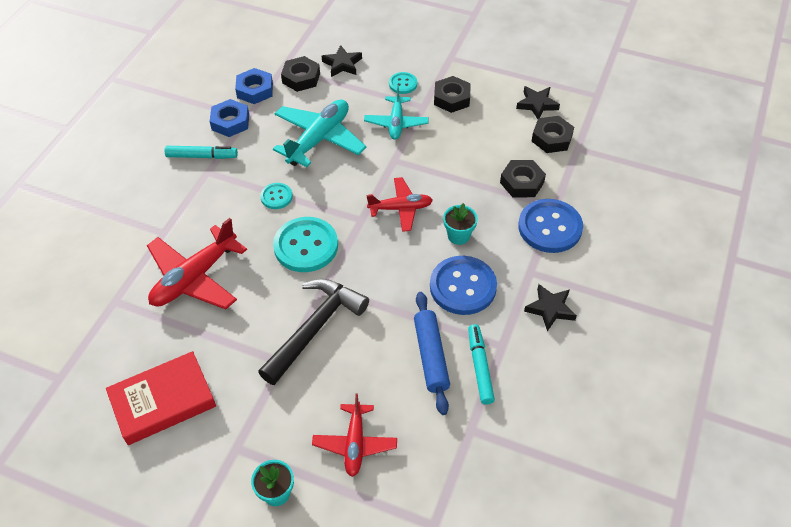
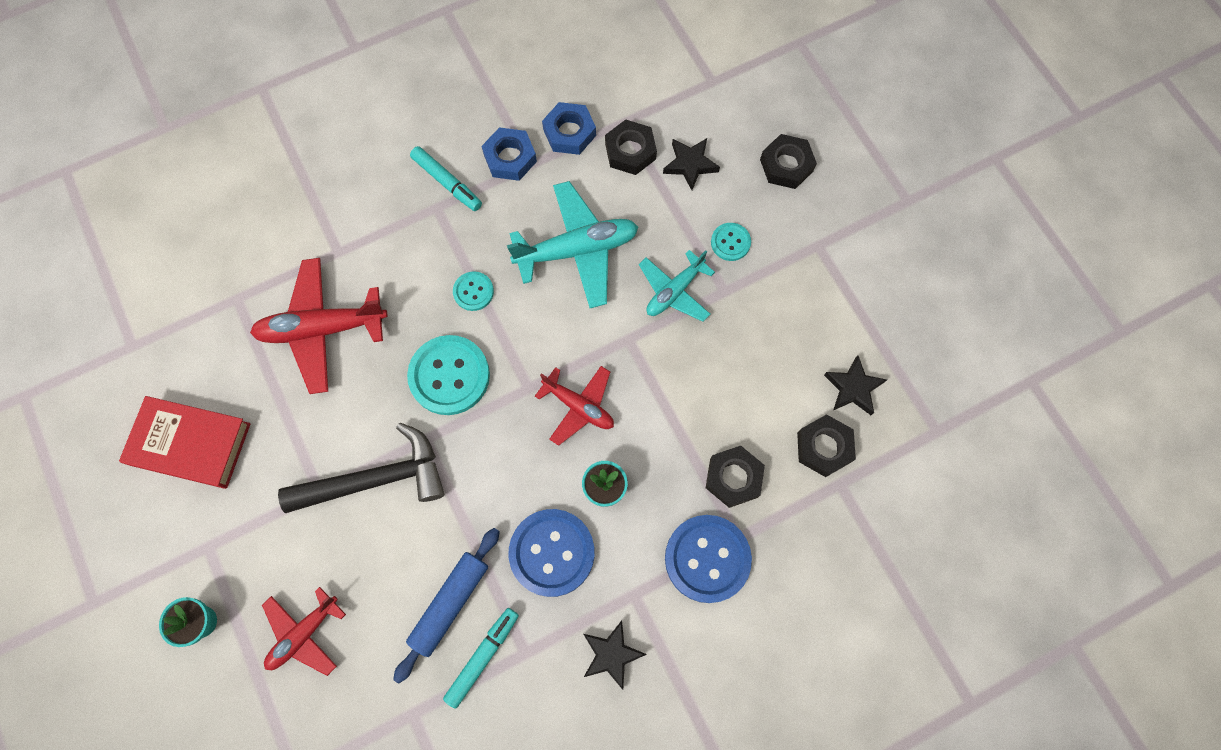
camera: 40 degrees right, 20 degrees up
(451, 98) = (765, 304): black nut -> black nut (786, 165)

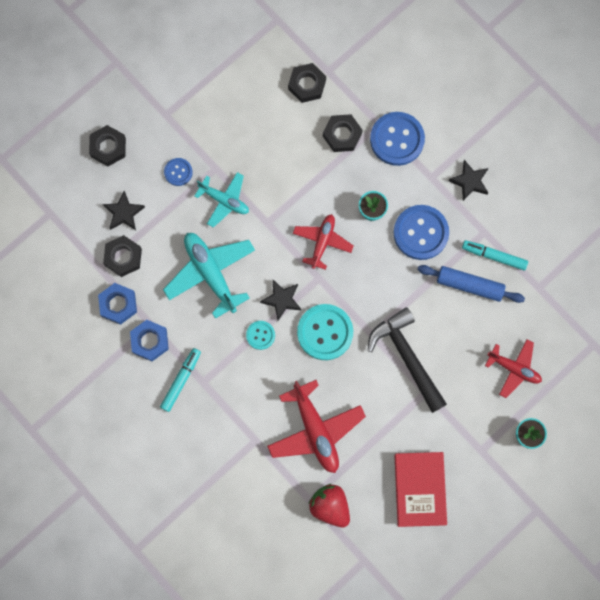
camera: 105 degrees left, 5 degrees up
(218, 321) = (330, 506): none -> red strawberry
(730, 242) = (178, 172): turquoise button -> blue button
(853, 388) = (262, 74): black star -> black star (282, 300)

